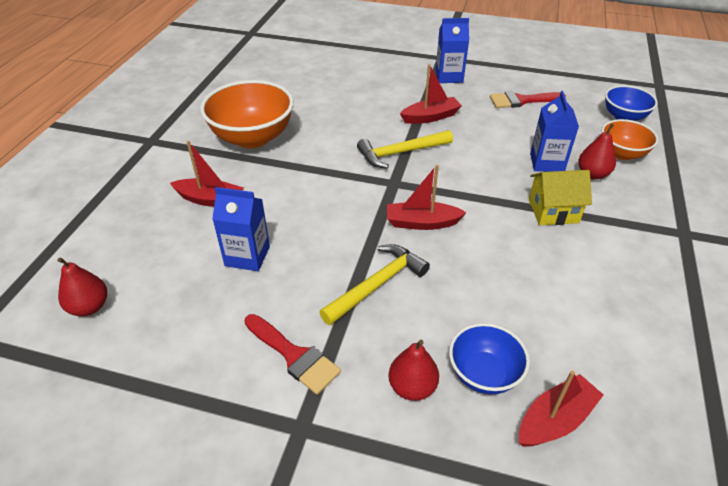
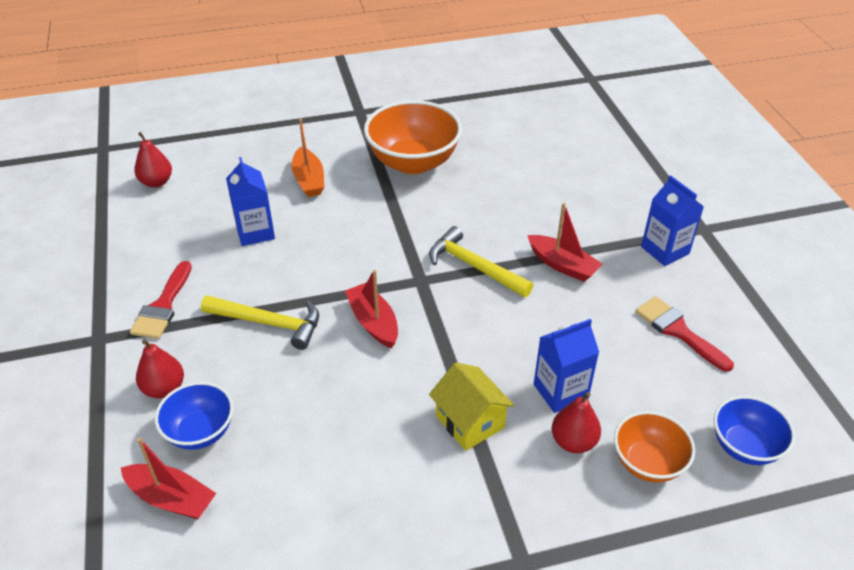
camera: 60 degrees right, 0 degrees up
(210, 200) = (309, 180): red boat -> orange boat

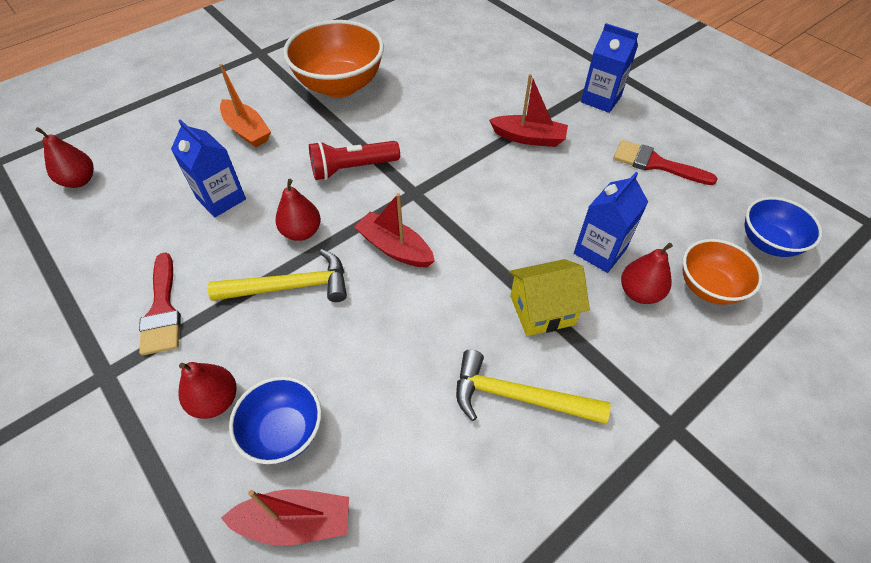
camera: 25 degrees left, 10 degrees up
(304, 282) = (302, 232): none -> red pear
(378, 241) = (352, 169): none -> red flashlight
(470, 422) = (542, 310): yellow house -> yellow house turned 45 degrees counterclockwise
(474, 266) = (454, 164): yellow hammer -> yellow hammer (518, 397)

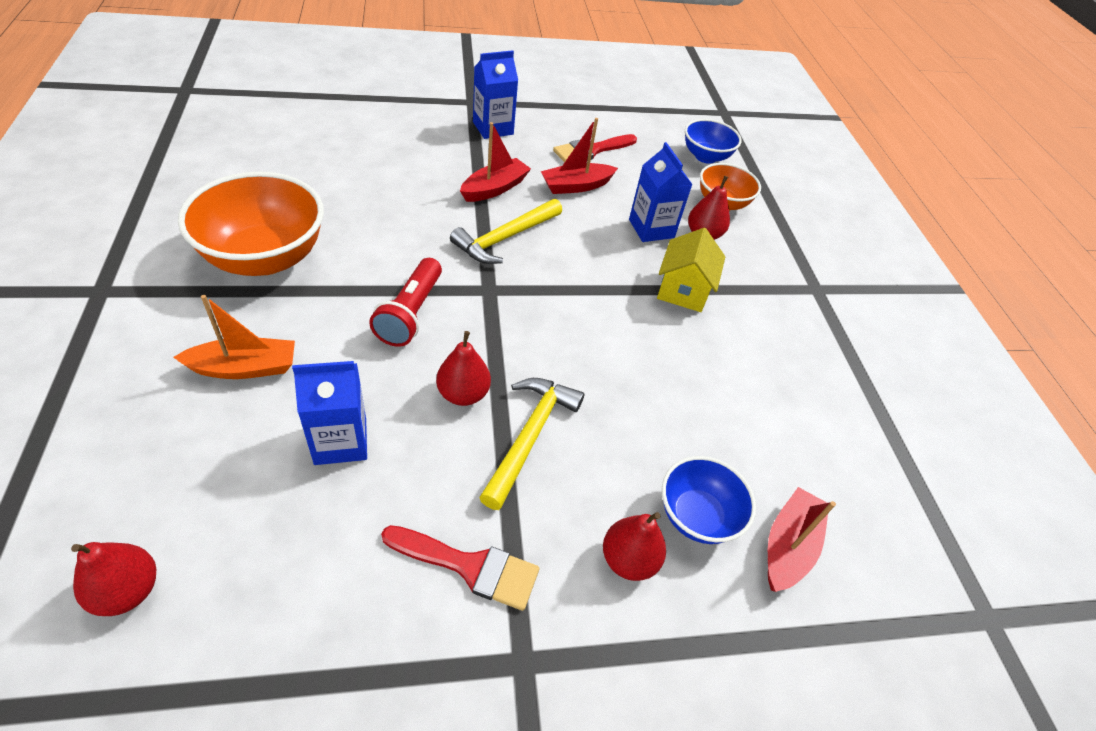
camera: 65 degrees left, 5 degrees down
(395, 248) = (546, 338): red boat -> red boat (576, 186)
(518, 397) = (751, 348): yellow hammer -> yellow hammer (505, 238)

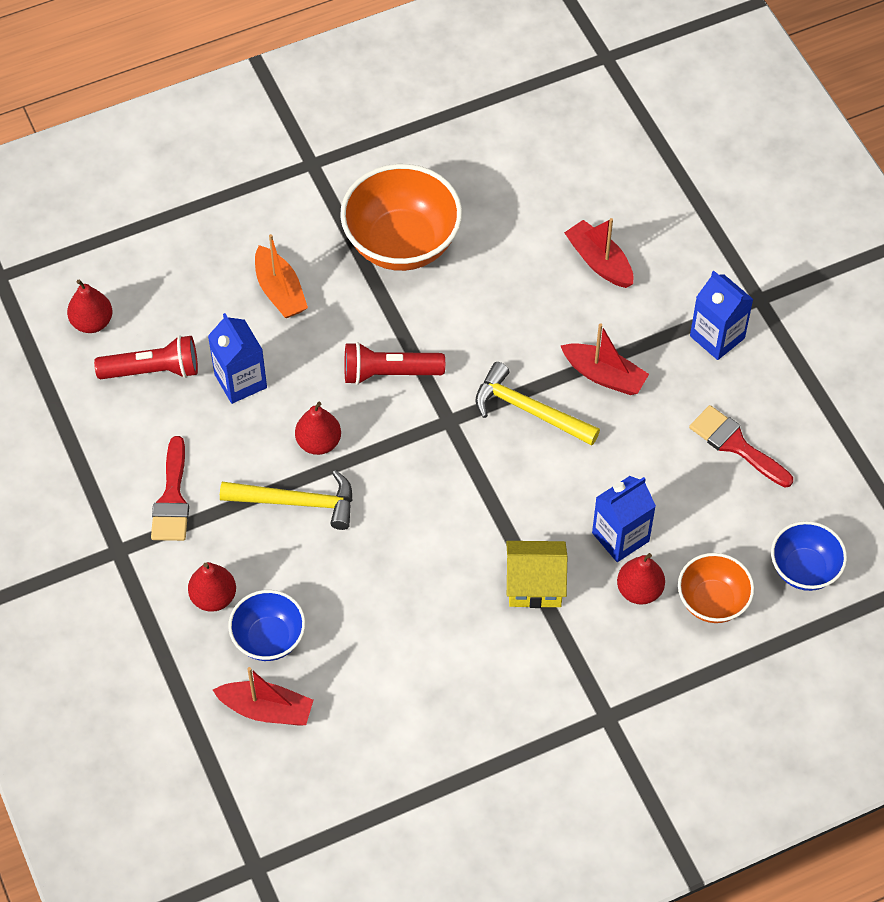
camera: 80 degrees right, 10 degrees up
(262, 533) = (153, 370): none -> red flashlight
(576, 186) = (655, 448): red boat -> red boat (599, 262)

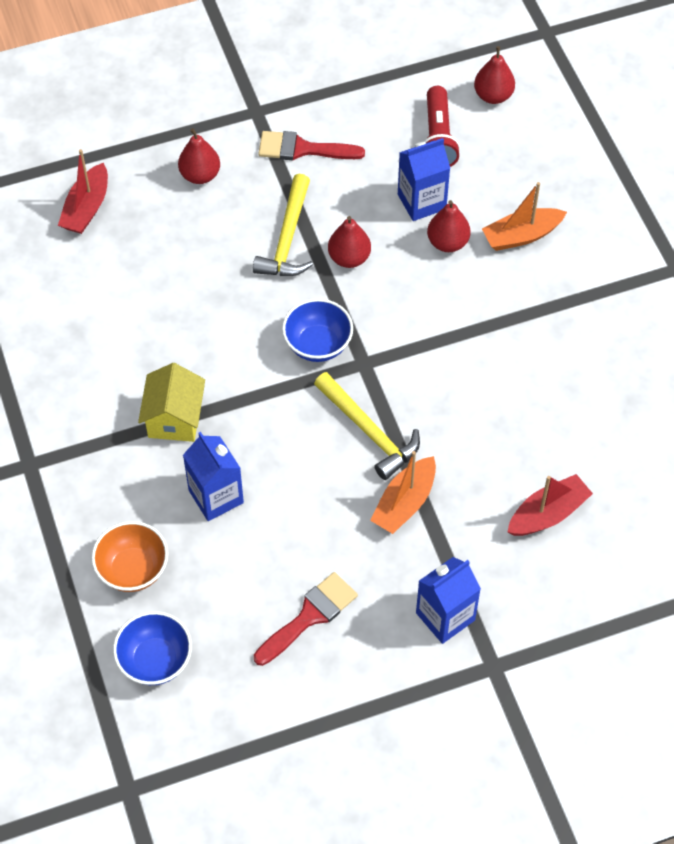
camera: 95 degrees right, 0 degrees up
(269, 638) = (154, 212): blue bowl -> blue bowl (318, 345)
(389, 373) = (421, 317): red flashlight -> none
(402, 243) = (575, 338): orange bowl -> none
(529, 410) = (369, 431): yellow hammer -> yellow hammer turned 105 degrees clockwise
(604, 375) = (405, 503): red boat -> orange boat
(639, 590) = (155, 506): red pear -> red pear (447, 242)

